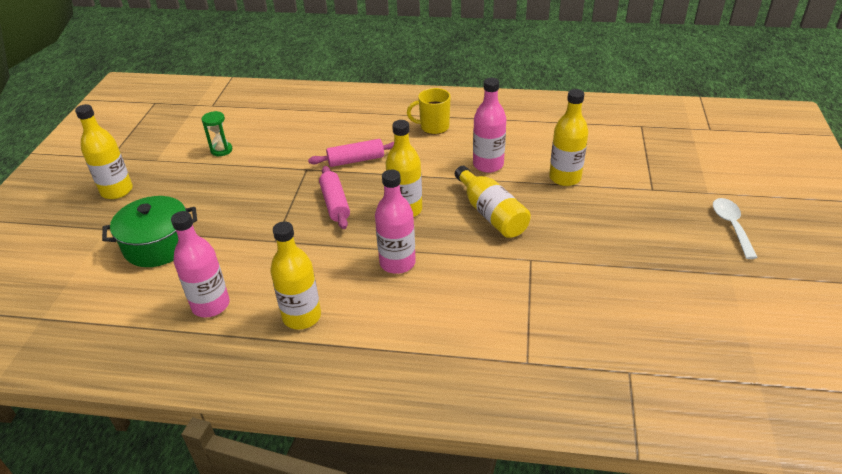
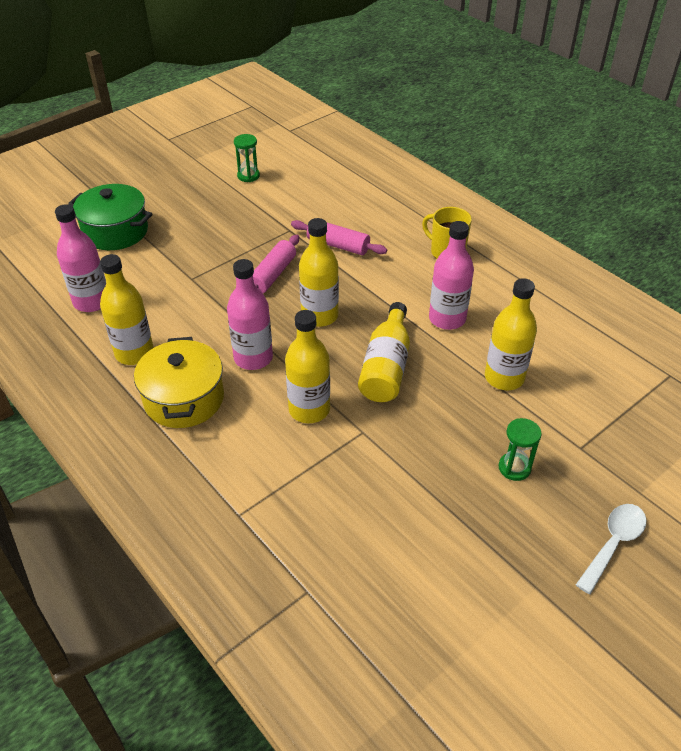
camera: 40 degrees right, 5 degrees up
(117, 191) = (141, 170): yellow bottle -> yellow bottle (309, 409)
(385, 320) = (184, 399): none -> yellow pot
(636, 222) = (514, 468): none -> green hourglass

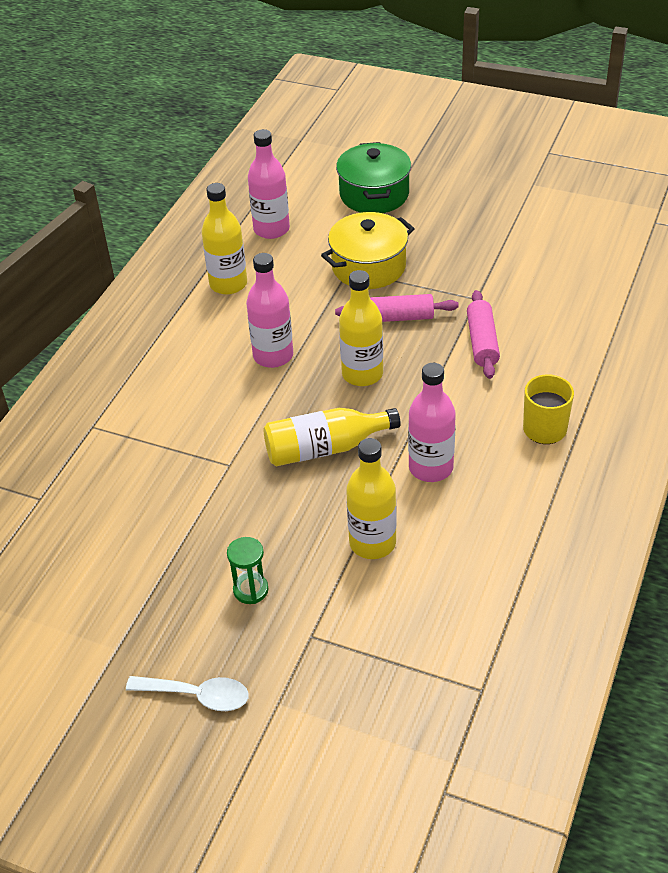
camera: 65 degrees right, 0 degrees up
(184, 399) = (195, 337): yellow pot -> yellow pot (368, 266)
(248, 176) = (539, 231): green hourglass -> none
(309, 409) = (233, 419): yellow bottle -> none

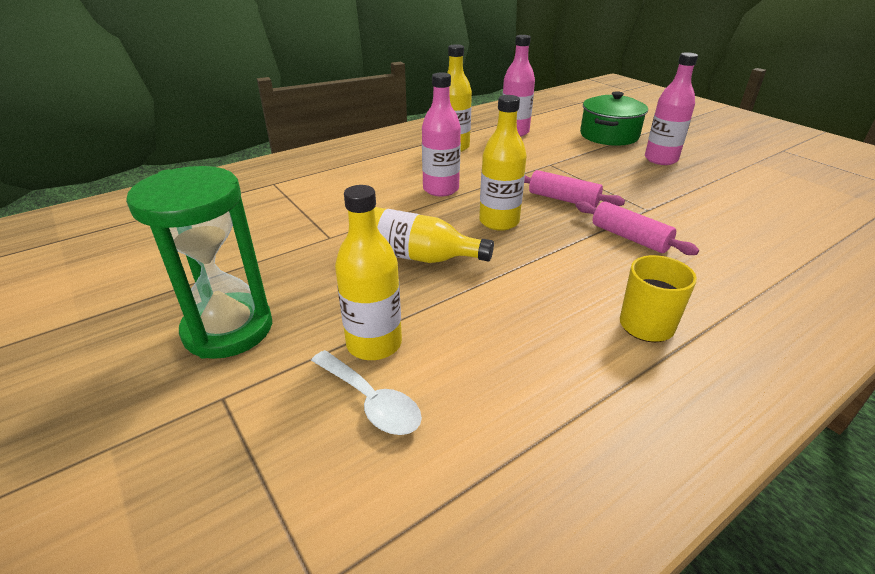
camera: 30 degrees right, 10 degrees down
(197, 695) = (66, 394): white spoon -> white spoon (371, 401)
(251, 590) = (228, 329): green hourglass -> green hourglass, size x2.20
(368, 266) = (568, 167): yellow pot -> none
(431, 467) = (494, 308): pink bottle -> pink bottle (660, 159)
(482, 342) = (629, 238): pink rolling pin -> pink rolling pin turned 75 degrees counterclockwise

